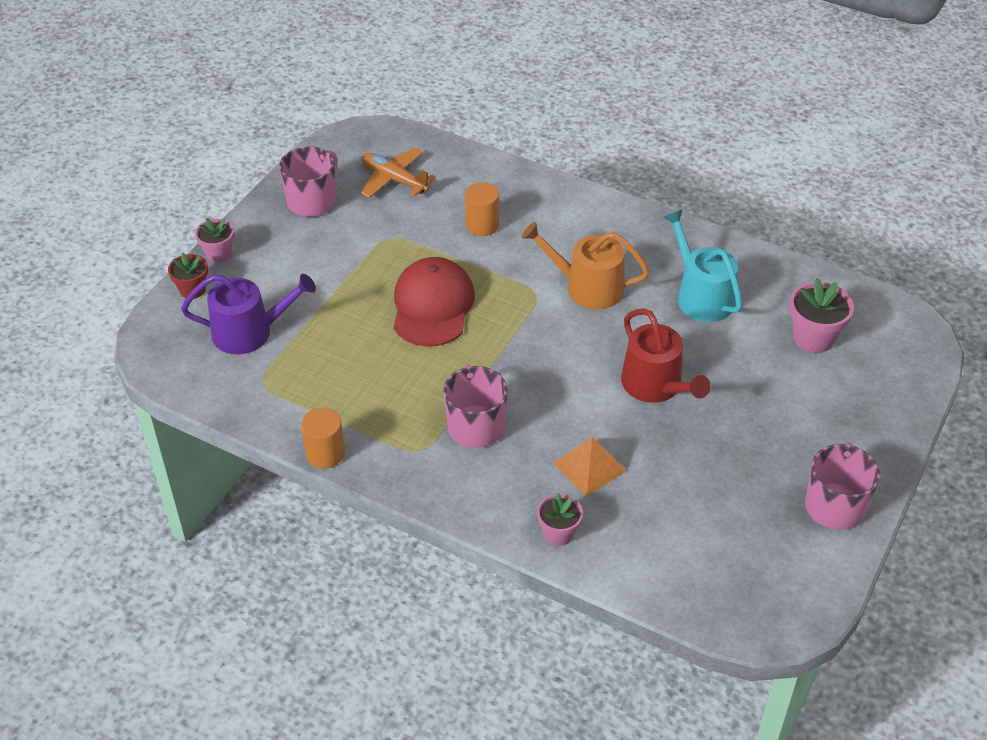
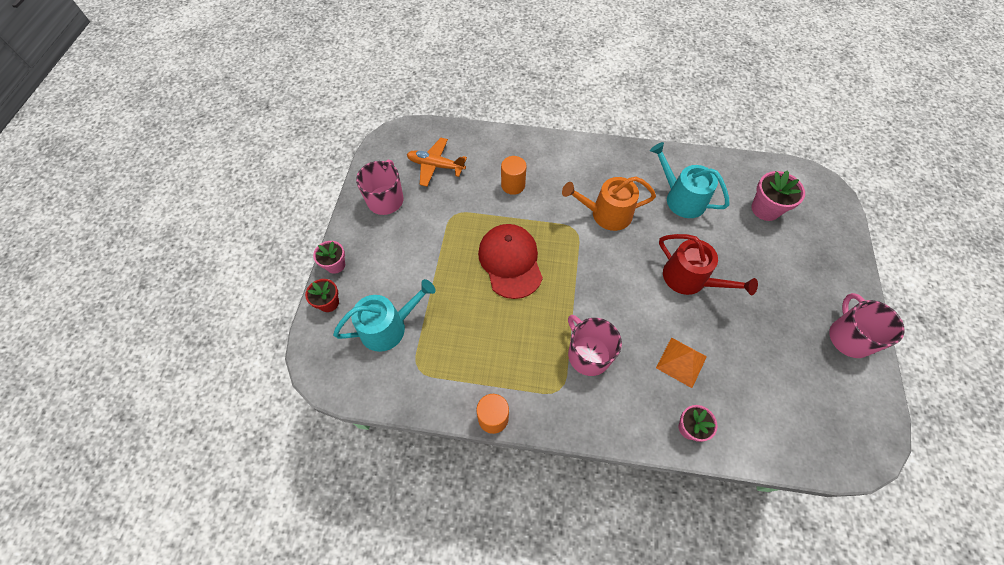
camera: 20 degrees left, 15 degrees up
(249, 332) = (388, 327): purple watering can -> turquoise watering can

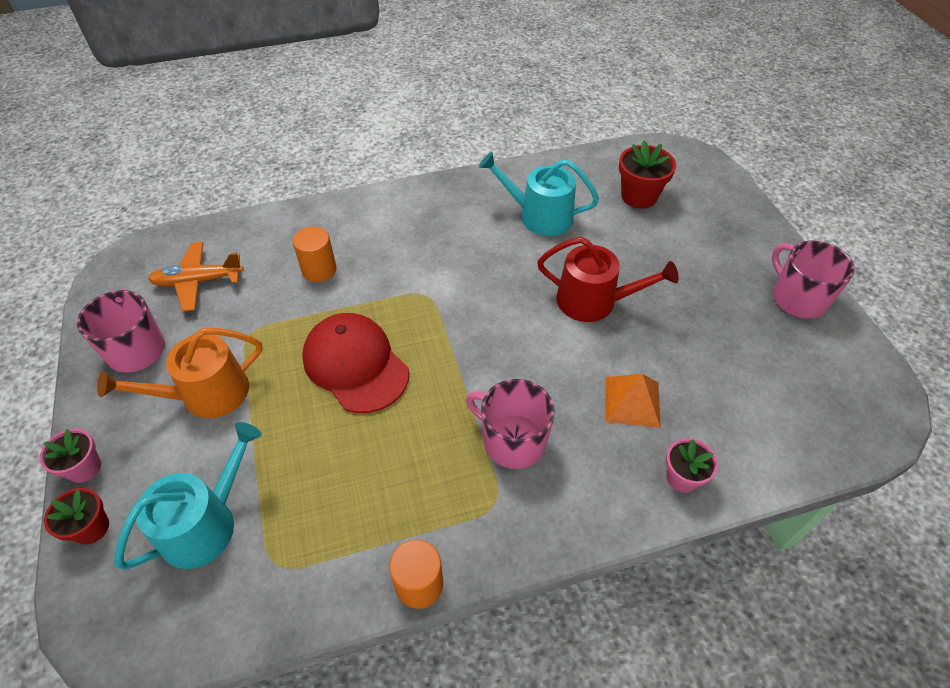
camera: 25 degrees left, 10 degrees down
(606, 214) = (457, 263): orange watering can -> orange watering can (206, 394)
(765, 209) = (639, 196): pink flower pot -> red flower pot

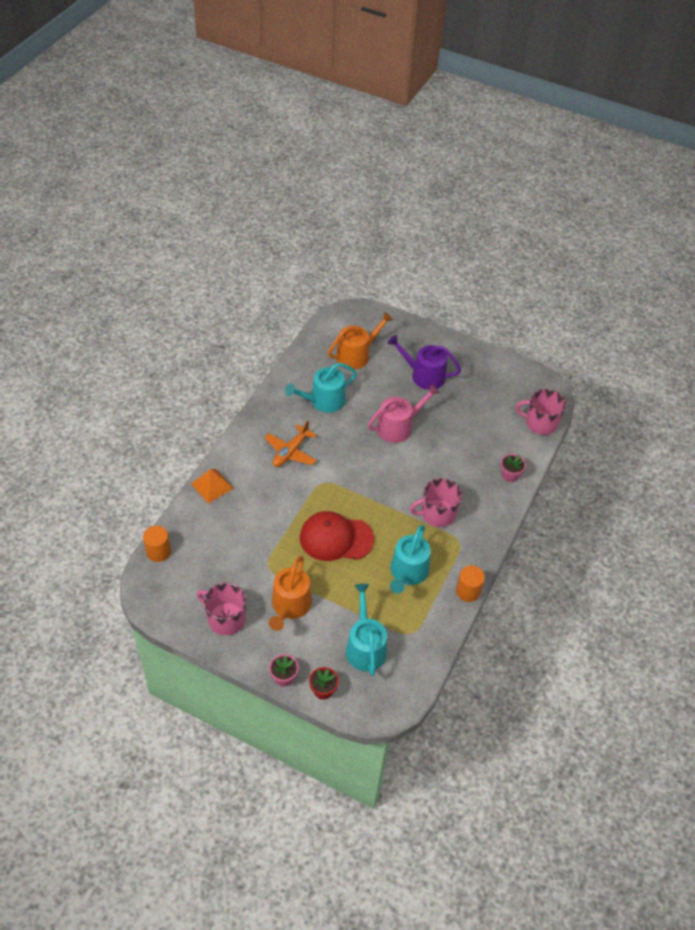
camera: 50 degrees left, 0 degrees up
(198, 281) = (203, 566): orange plane -> orange plane (290, 452)
(319, 270) = (256, 511): orange cylinder -> orange cylinder (158, 552)
(378, 481) = (407, 573): none -> turquoise watering can
(594, 301) = (398, 427): red watering can -> pink watering can
(632, 401) = (462, 460): orange pyramid -> orange pyramid (212, 486)
(639, 196) = (356, 355): red flower pot -> orange watering can
(701, 269) = (424, 375): none -> purple watering can
(798, 298) = (474, 361): pink mug -> pink mug (540, 423)

